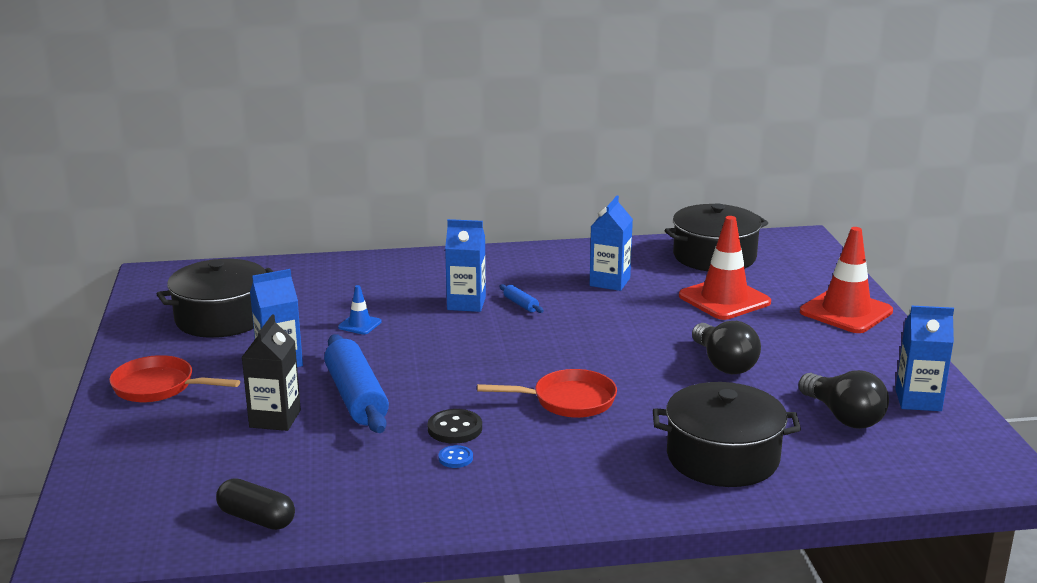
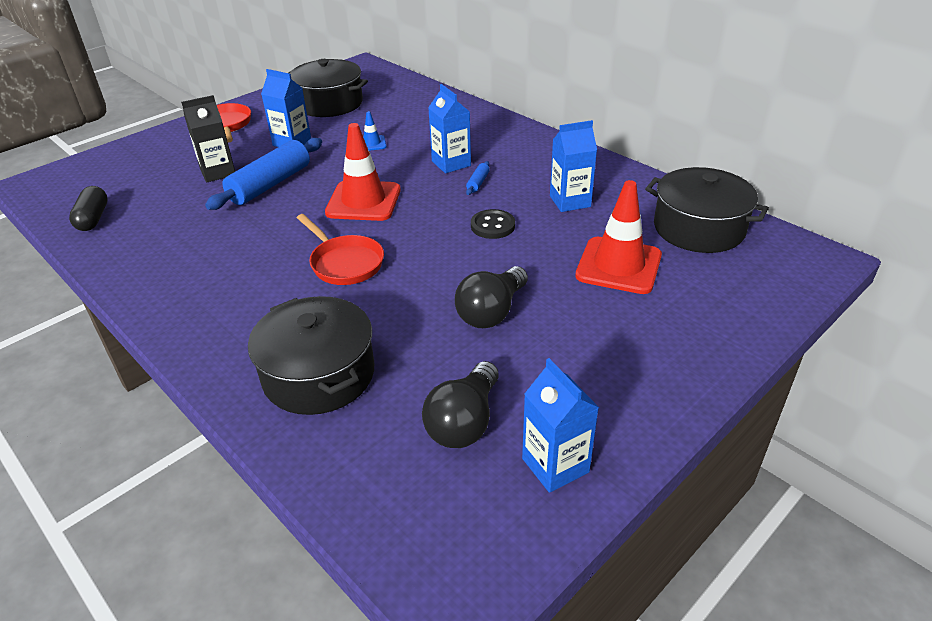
camera: 55 degrees right, 15 degrees up
(455, 428) = (259, 235): black button -> black button (492, 226)
(455, 458) = (218, 253): blue button -> none
(846, 312) = (696, 345): red traffic cone -> red traffic cone (363, 201)

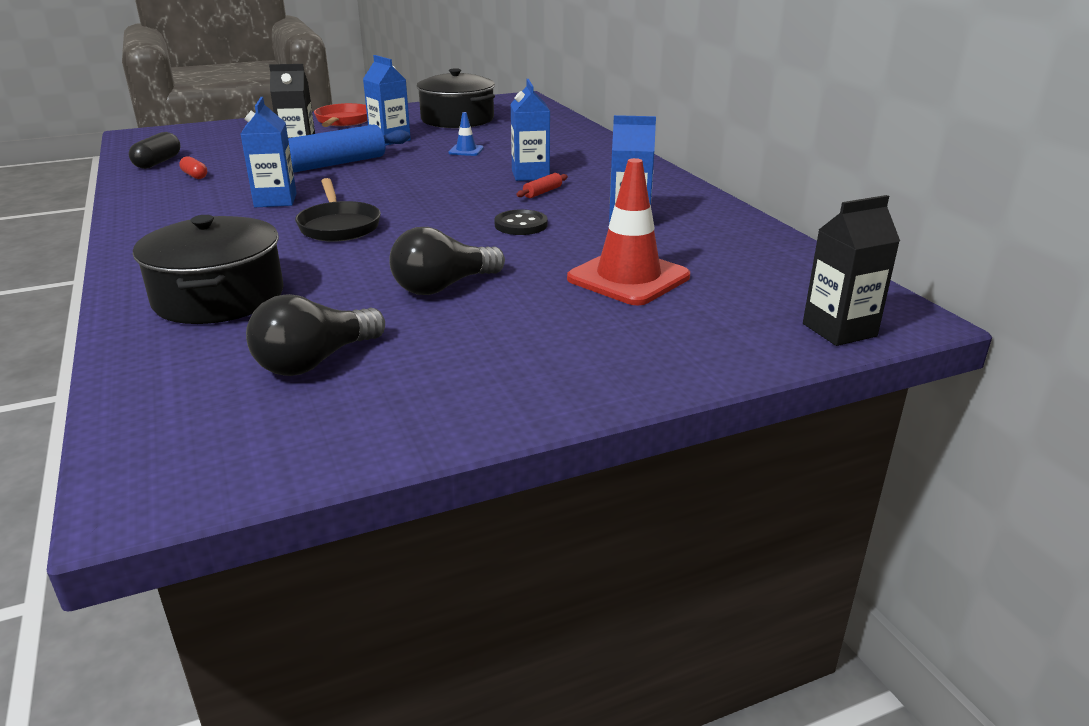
camera: 20 degrees right, 10 degrees down
(149, 229) = (195, 175): none -> red capsule
(344, 263) = (339, 226): red pan -> black pan
(363, 201) = (409, 188): red traffic cone -> none
(478, 183) = (542, 192): blue rolling pin -> red rolling pin
(555, 465) = (369, 417): blue carton -> blue carton (275, 200)
(698, 228) = (762, 265): black pot -> none
(793, 282) = (839, 330): none -> black carton

